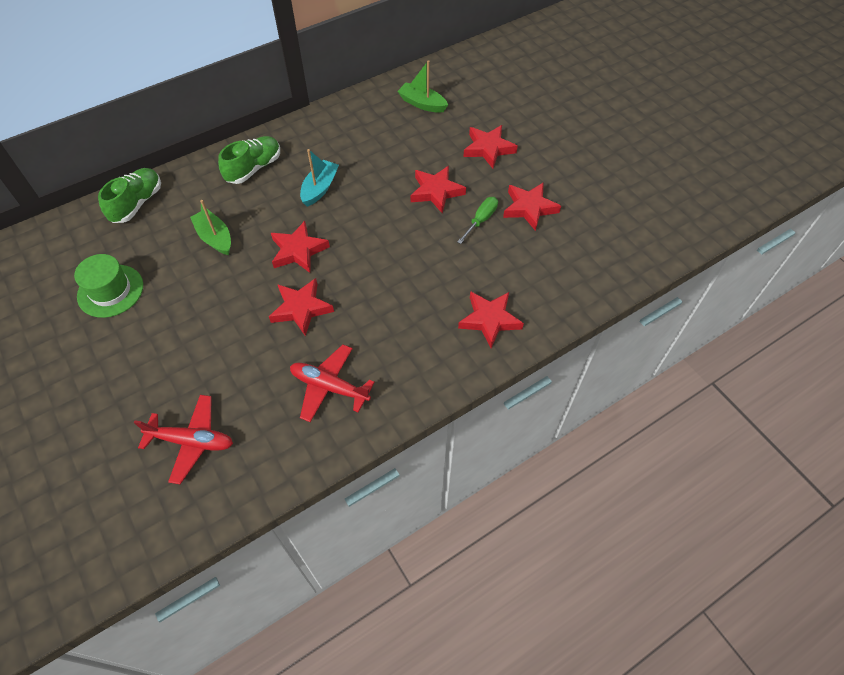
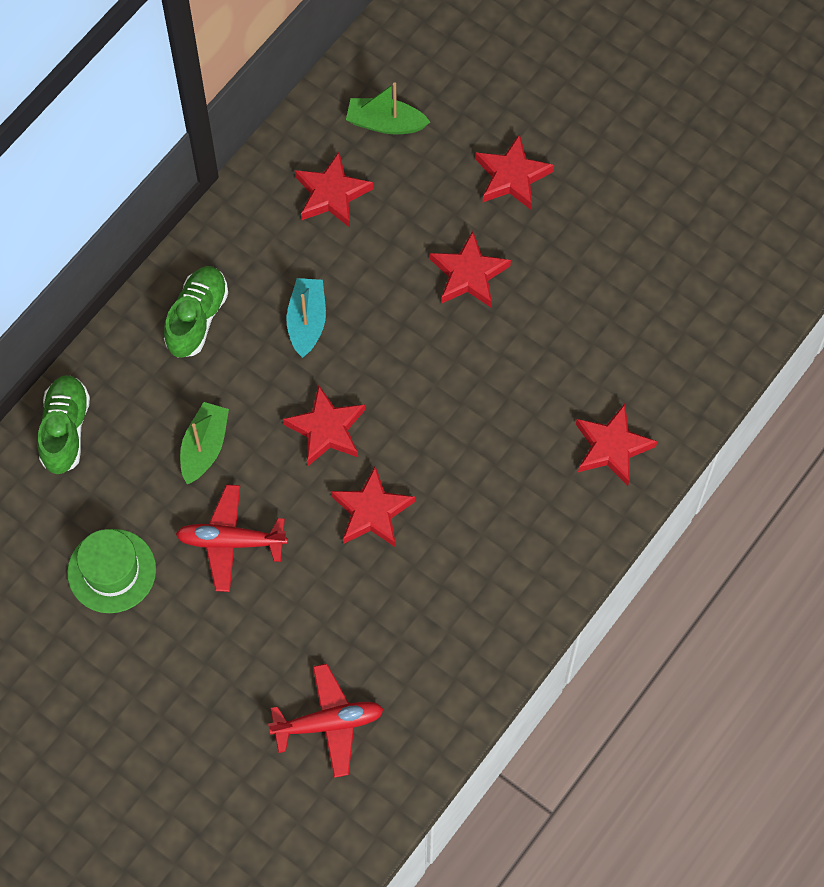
camera: 20 degrees left, 10 degrees up
(215, 238) = (204, 447): green boat -> green boat turned 75 degrees clockwise
(329, 387) = (456, 602): red plane -> red plane (231, 541)
(481, 220) = (546, 302): green screwdriver -> none
(529, 208) = (603, 260): red star -> red star (332, 194)

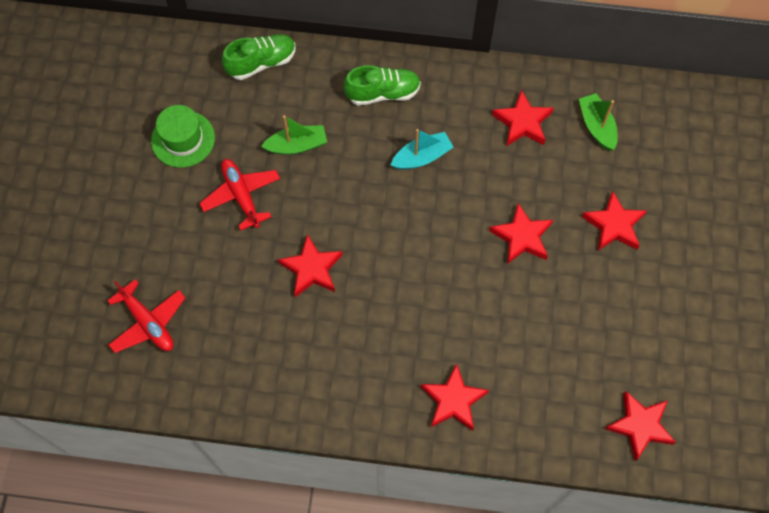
camera: 60 degrees right, 0 degrees up
(326, 429) = (353, 209): red star -> red star (639, 426)

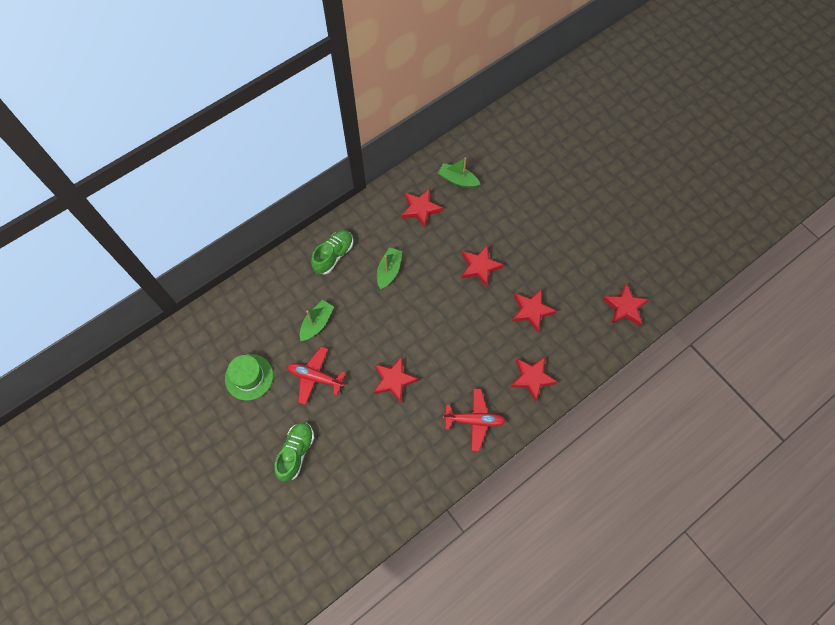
camera: 45 degrees left, 0 degrees up
(148, 322) = (337, 492): red plane -> red plane (474, 420)
(261, 63) = (249, 296): green shoe -> green shoe (296, 452)
(422, 157) = (389, 271): turquoise boat -> green boat
(614, 225) = (516, 222): red star -> red star (531, 311)

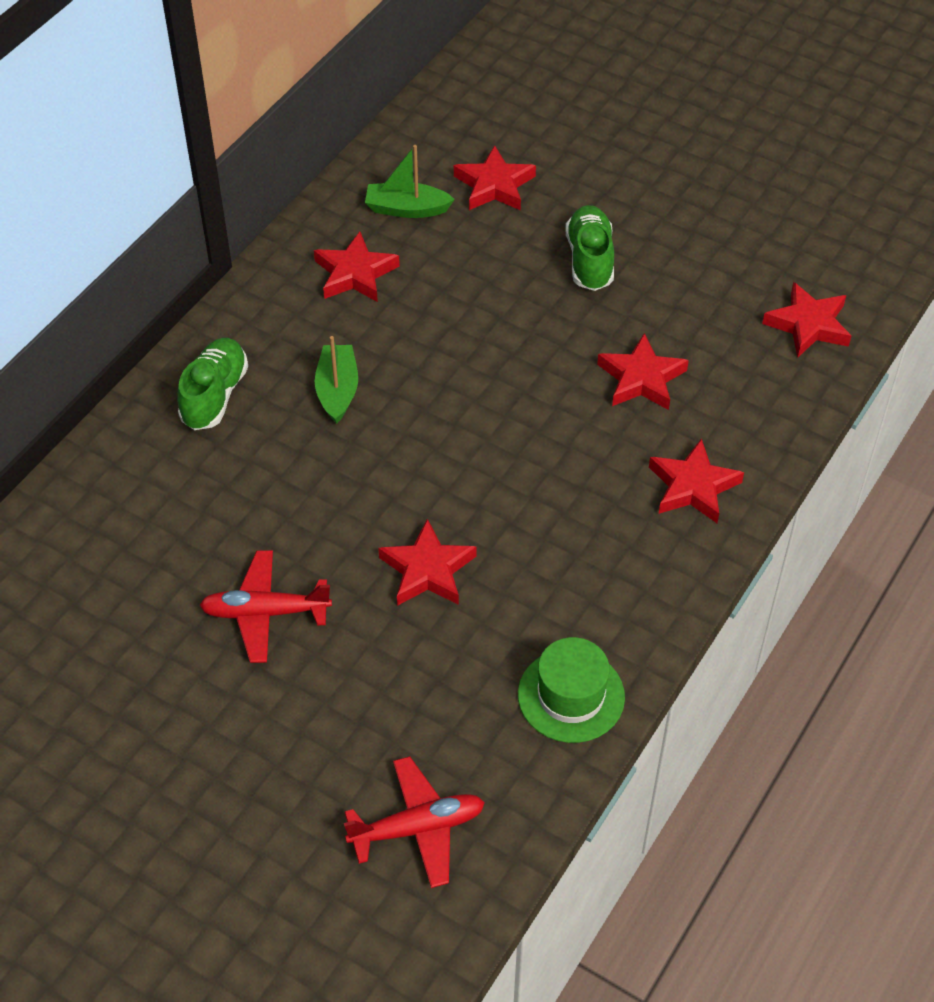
camera: 20 degrees left, 15 degrees down
(249, 377) = (125, 654): green hat -> green hat (571, 696)
(296, 452) = (281, 757): green shoe -> green shoe (589, 260)
(317, 323) = (229, 519): green boat -> none
(474, 420) = (615, 589): red plane -> red plane (417, 828)
(479, 267) = (511, 335): red star -> red star (494, 185)

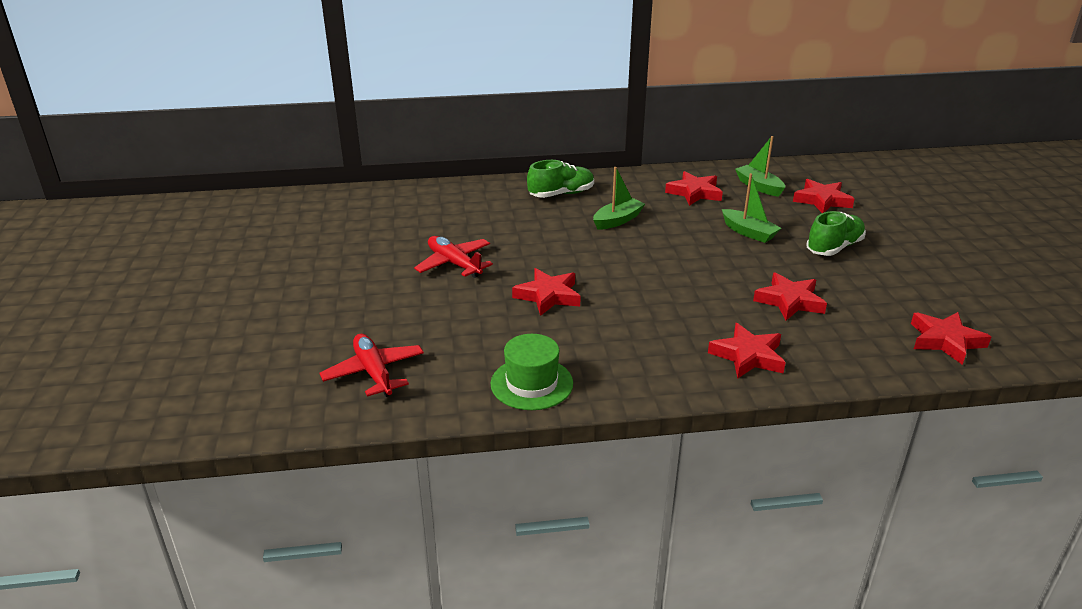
camera: 50 degrees right, 20 degrees down
(417, 828) = (374, 373): red plane -> red plane turned 150 degrees counterclockwise
(489, 300) = (749, 232): none -> green boat

